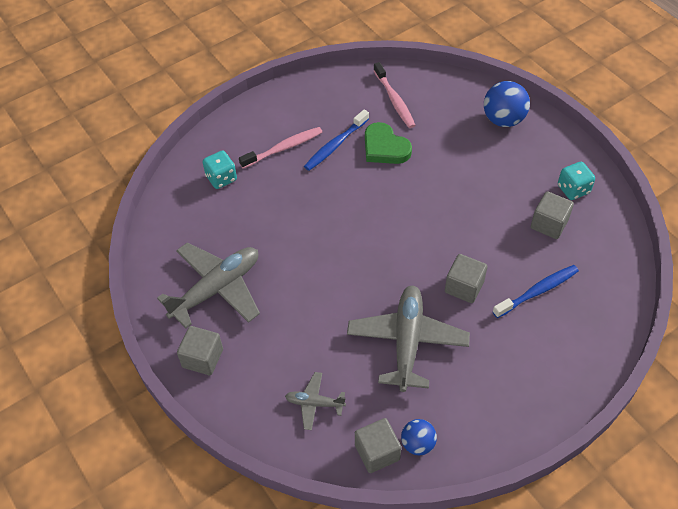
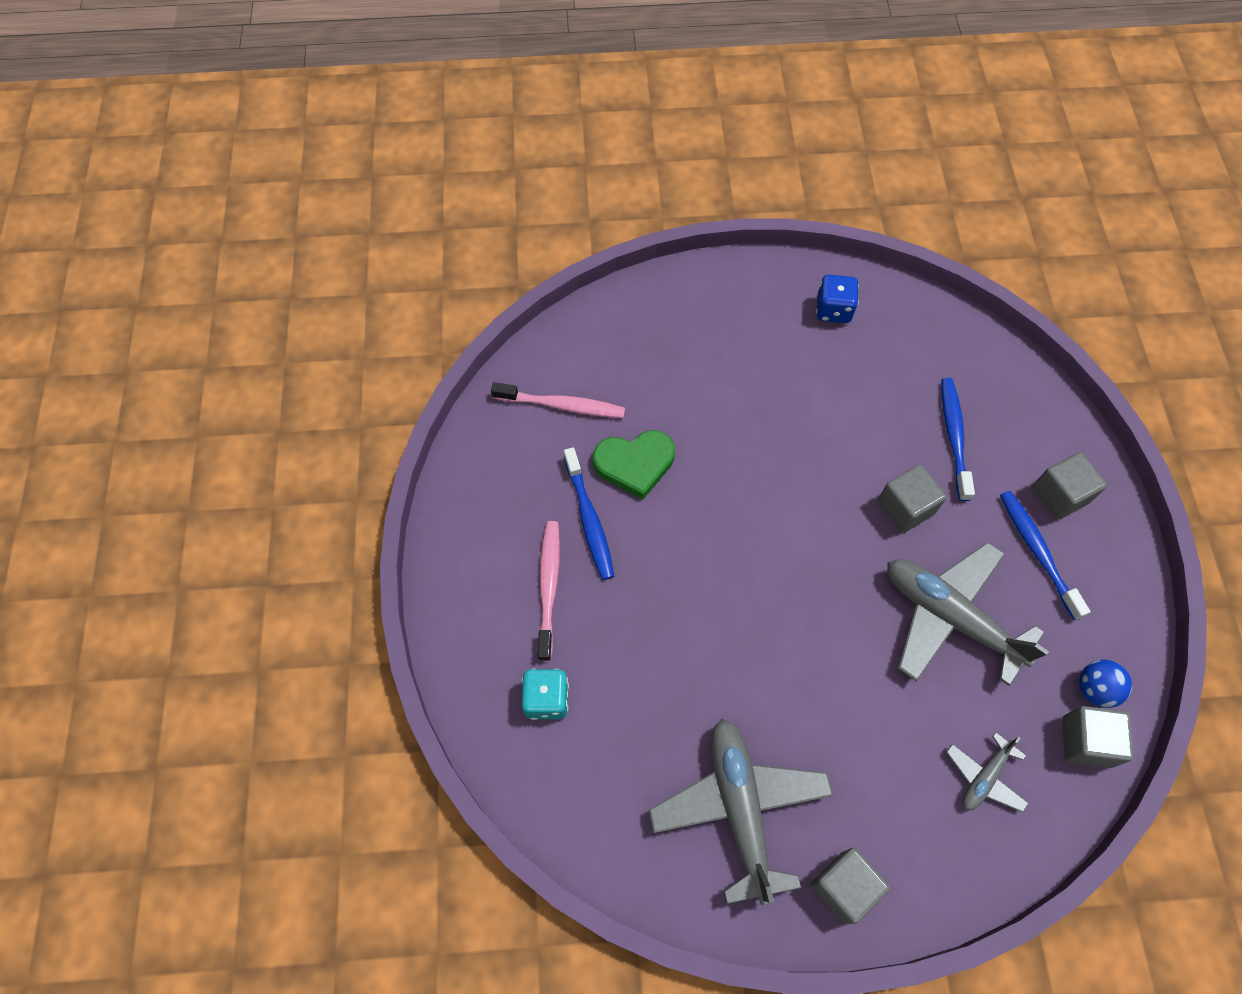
camera: 60 degrees left, 10 degrees up
(491, 372) = (1037, 552): none -> blue toothbrush
(503, 119) = (681, 310): blue ball -> none
(549, 224) = (867, 365): grey cube -> grey cube (1060, 495)
(573, 189) = (833, 310): turquoise dice -> blue dice

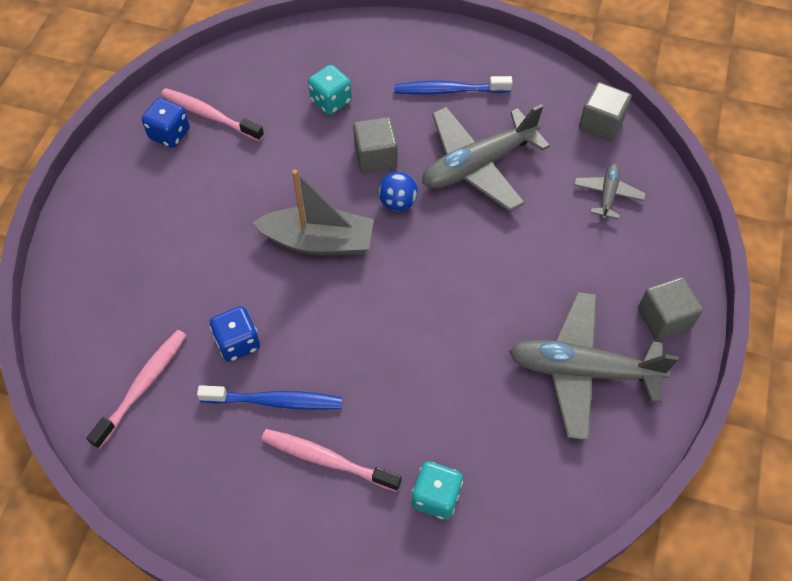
camera: 70 degrees left, 5 degrees down
(635, 464) = (238, 343): green heart -> blue dice
(775, 491) = (319, 241): none -> grey boat
(874, 334) = (210, 115): none -> pink toothbrush
(954, 437) = (331, 101): blue toothbrush -> turquoise dice
(984, 777) = (607, 194): grey plane -> grey plane turned 135 degrees counterclockwise
(1060, 495) = (410, 58): grey cube -> none
(1095, 689) = (565, 102): blue ball -> blue ball (398, 202)

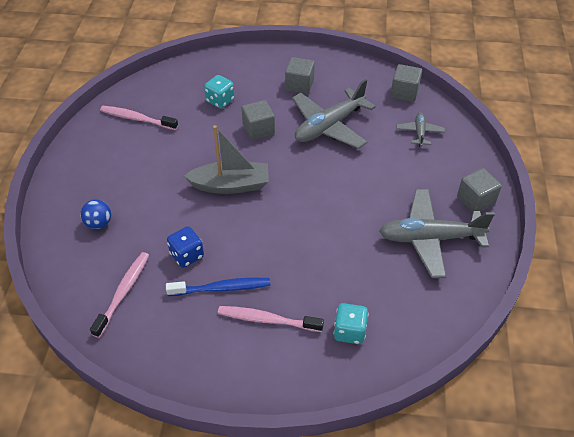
camera: 10 degrees left, 10 degrees down
(169, 134) = (111, 133): blue dice -> none
(398, 202) = (280, 155): blue ball -> blue ball (99, 223)
(449, 90) = (299, 85): blue toothbrush -> grey cube

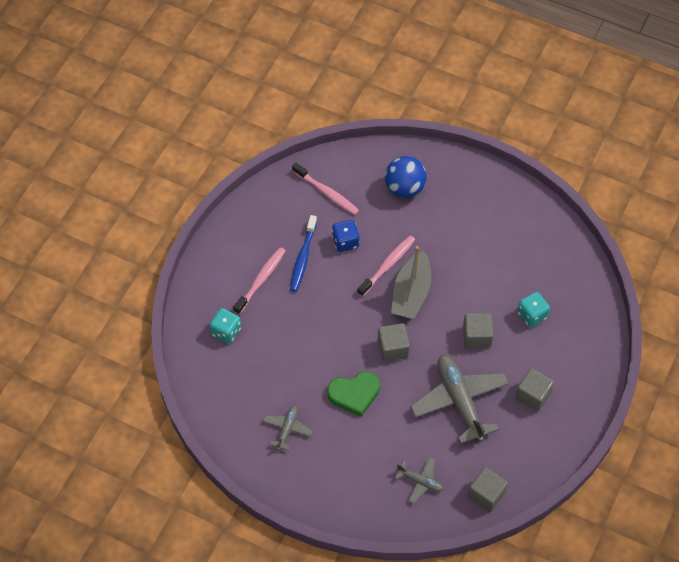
camera: 110 degrees right, 10 degrees up
(99, 223) = (404, 188): blue ball -> blue ball, size x1.63
(137, 119) = (528, 239): pink toothbrush -> pink toothbrush (387, 265)
(363, 198) = (354, 394): none -> green heart
(430, 238) = (287, 429): grey plane -> grey plane, size x0.50
(475, 200) = (314, 489): grey cube -> grey cube (393, 348)

